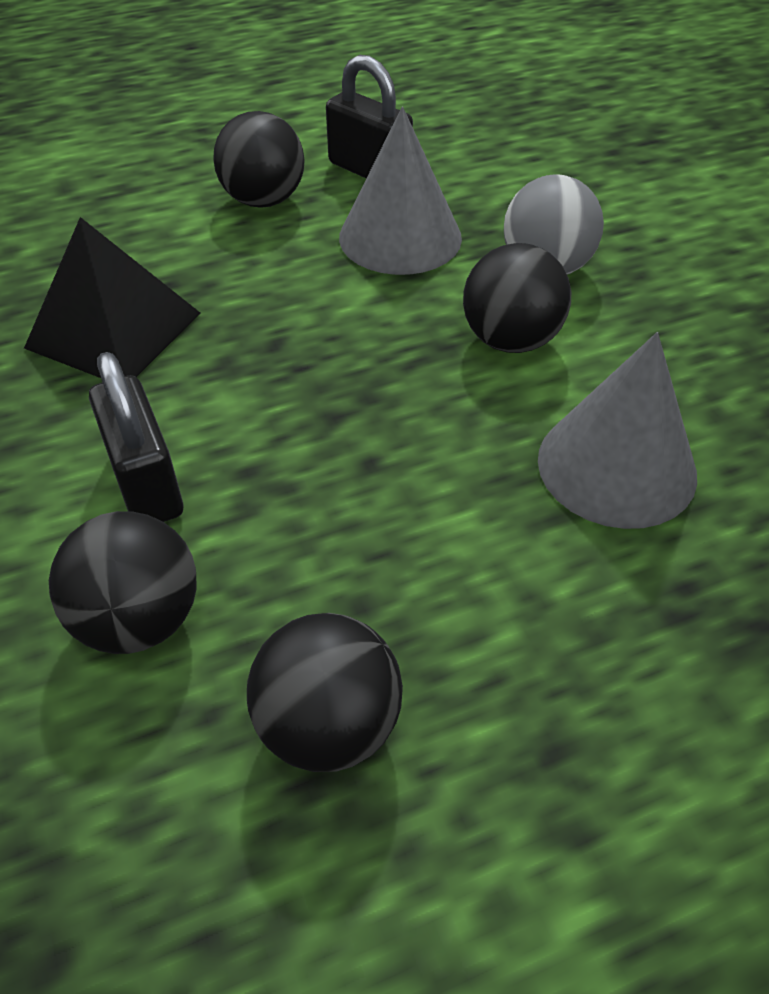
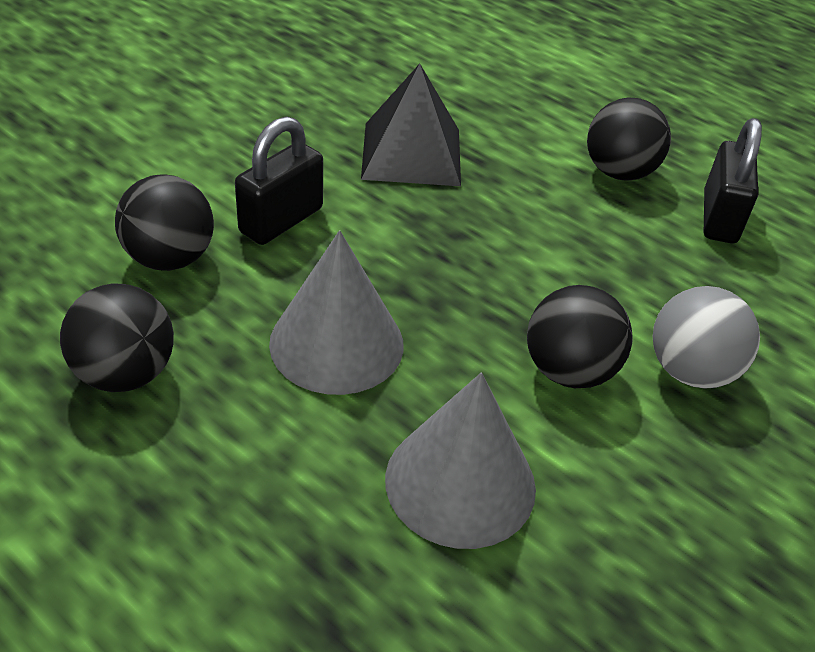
camera: 60 degrees right, 5 degrees down
(400, 237) = (645, 263): grey cone -> grey cone (336, 343)

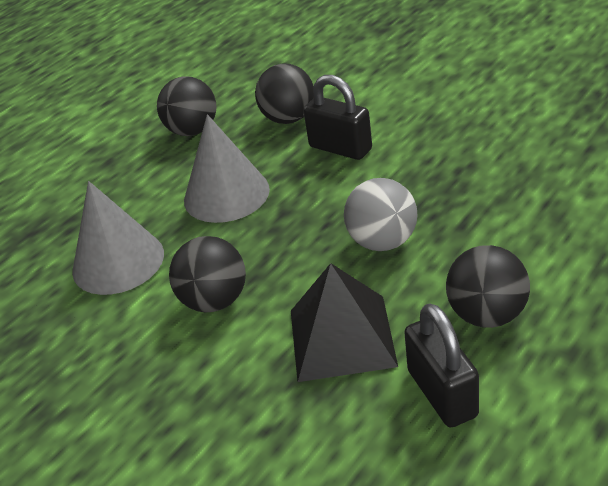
camera: 95 degrees right, 5 degrees down
(412, 153) = (451, 188): black pyramid -> black pyramid (341, 337)
(690, 371) = (223, 370): grey ball -> grey ball (383, 242)
(719, 217) = (442, 393): black padlock -> black padlock turned 60 degrees clockwise

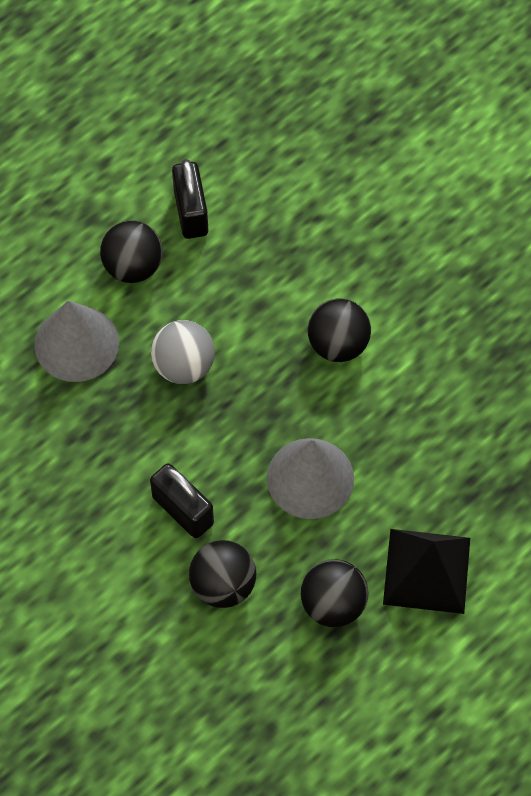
camera: 175 degrees left, 25 degrees up
(118, 262) = (421, 418): grey cone -> grey cone (76, 343)
(341, 337) = (245, 278): black pyramid -> black pyramid (427, 570)

